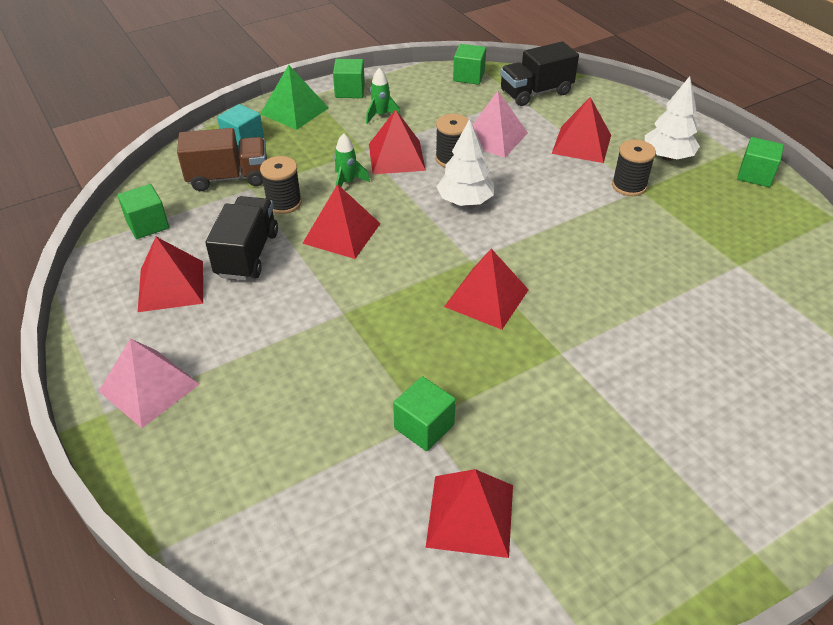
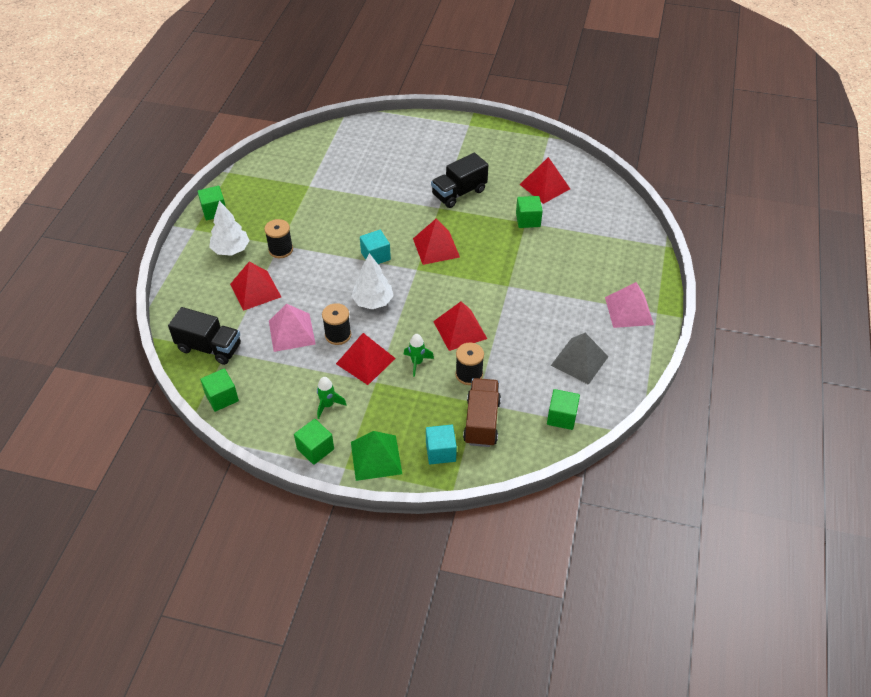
camera: 135 degrees left, 5 degrees up
(171, 286) = (579, 360): red pyramid -> grey pyramid
(228, 178) = (481, 421): brown truck -> brown truck turned 60 degrees clockwise
(247, 254) = (522, 352): black truck -> black truck (459, 193)
(533, 242) = (375, 256): none -> turquoise cube

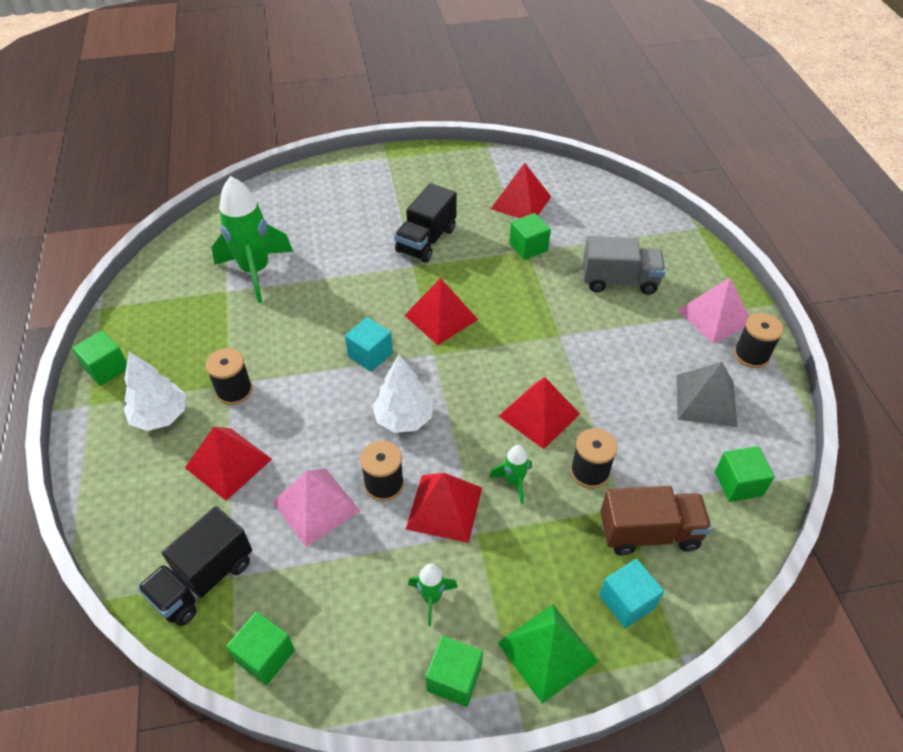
camera: 25 degrees left, 0 degrees up
(209, 347) = (203, 580): black truck -> black truck turned 135 degrees clockwise
(334, 178) = (255, 271): none -> green rocket
(481, 421) = (649, 532): brown truck -> brown truck turned 105 degrees clockwise
(577, 264) = (619, 281): none -> grey truck
(635, 344) = (751, 355): none -> black spool

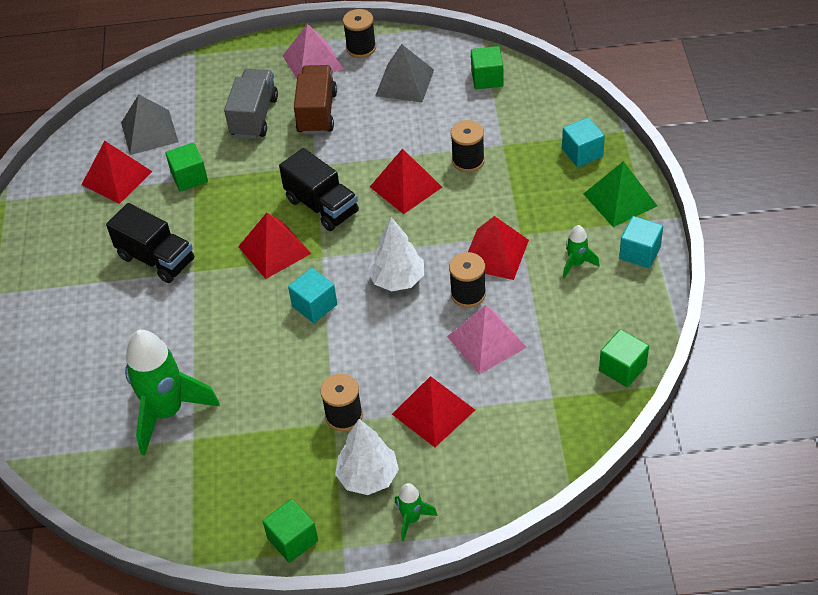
camera: 80 degrees left, 0 degrees up
(203, 580) = (555, 418): black truck -> black truck (322, 206)
(454, 678) = (640, 252): green cube -> turquoise cube
(514, 482) = (474, 208): green rocket -> green rocket (411, 519)
(582, 213) = (149, 132): none -> grey pyramid
(649, 532) = (526, 133): brown truck -> brown truck (317, 113)

